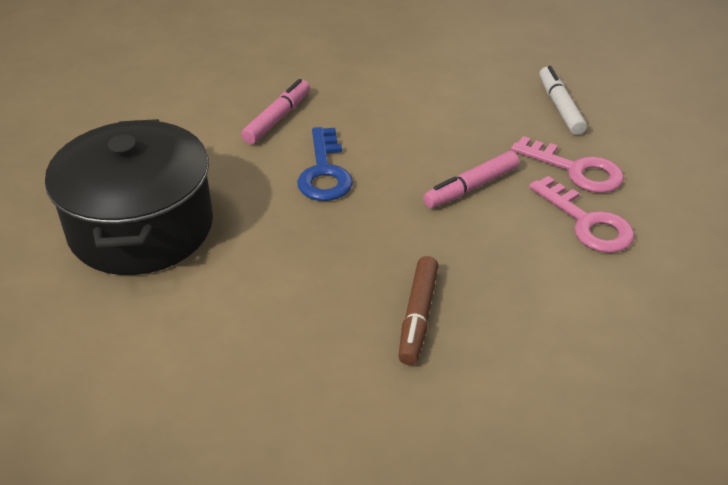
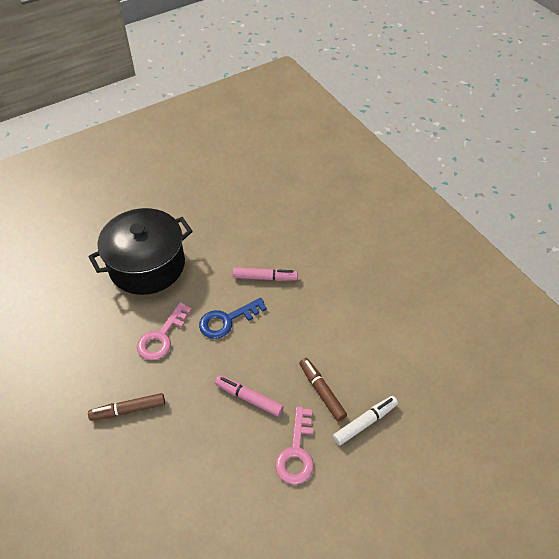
camera: 65 degrees right, 10 degrees up
(497, 125) = (322, 391): none -> brown marker
(587, 222) = (244, 474): pink key -> pink key (161, 337)

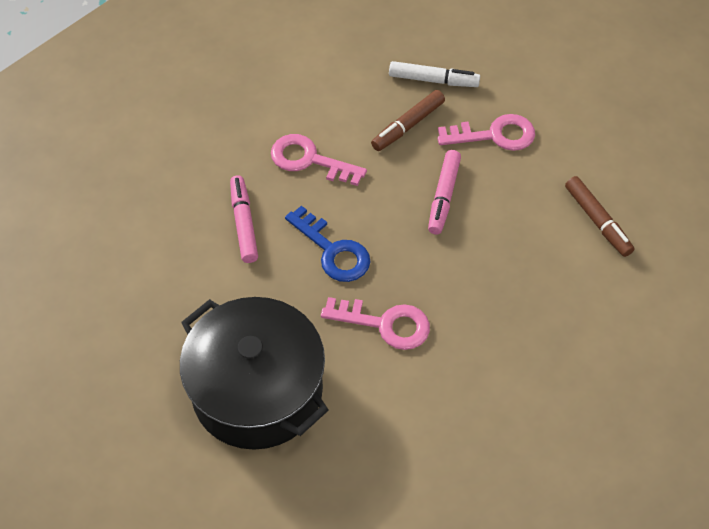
camera: 105 degrees left, 5 degrees up
(128, 410) = (510, 326): brown marker -> brown marker (597, 221)
(306, 322) = (309, 160): none -> pink key
(365, 422) = (433, 80): white marker -> white marker turned 150 degrees clockwise

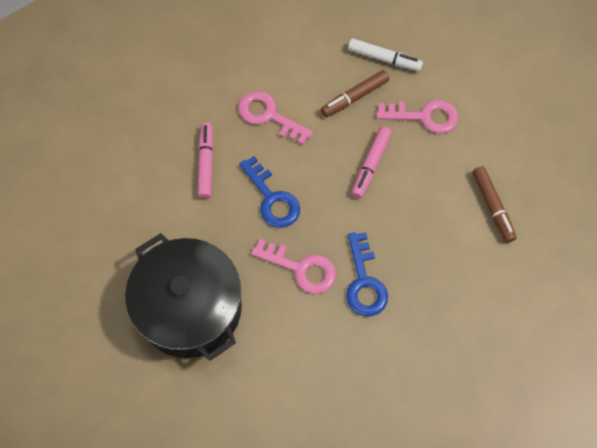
camera: 10 degrees right, 10 degrees up
(465, 327) = (364, 282): none -> blue key

